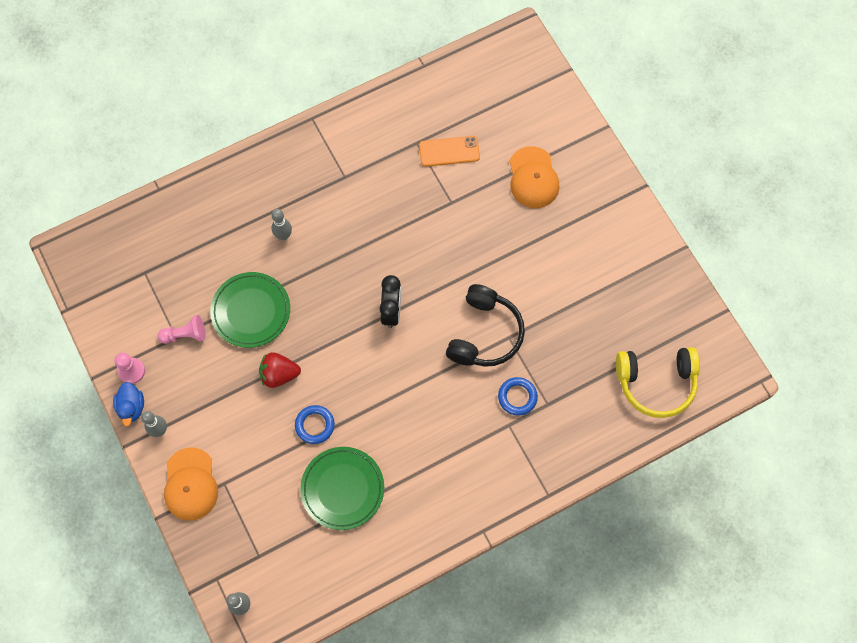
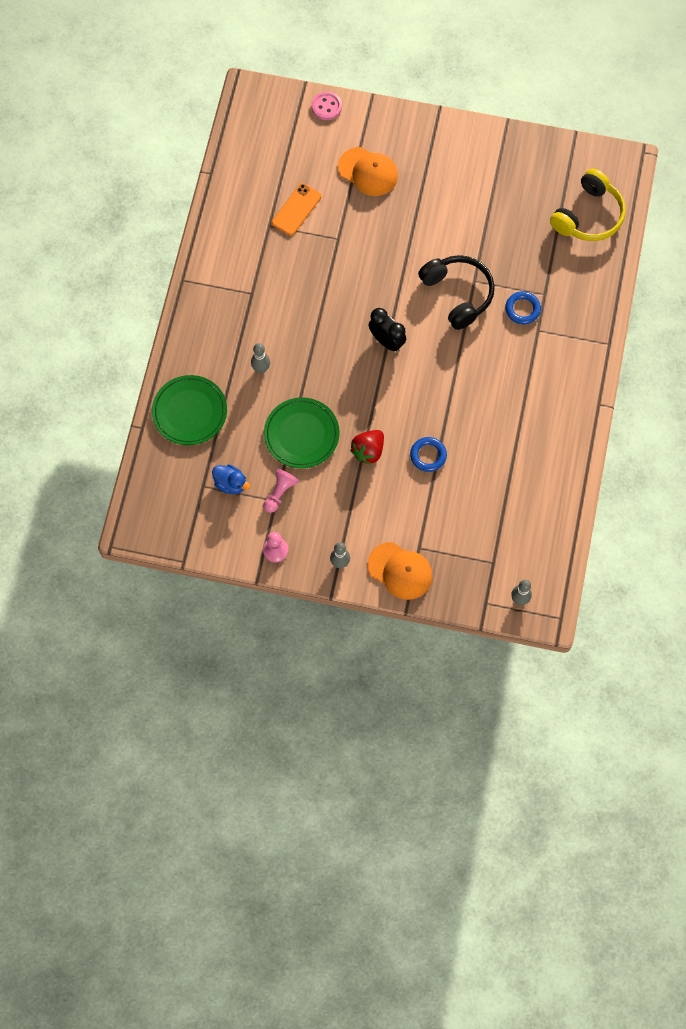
camera: 50 degrees left, 0 degrees up
(131, 407) = (304, 570): blue duck -> blue duck (231, 483)
(342, 489) = (491, 471): green plate -> green plate (190, 412)
(562, 101) = (326, 107): none -> pink button

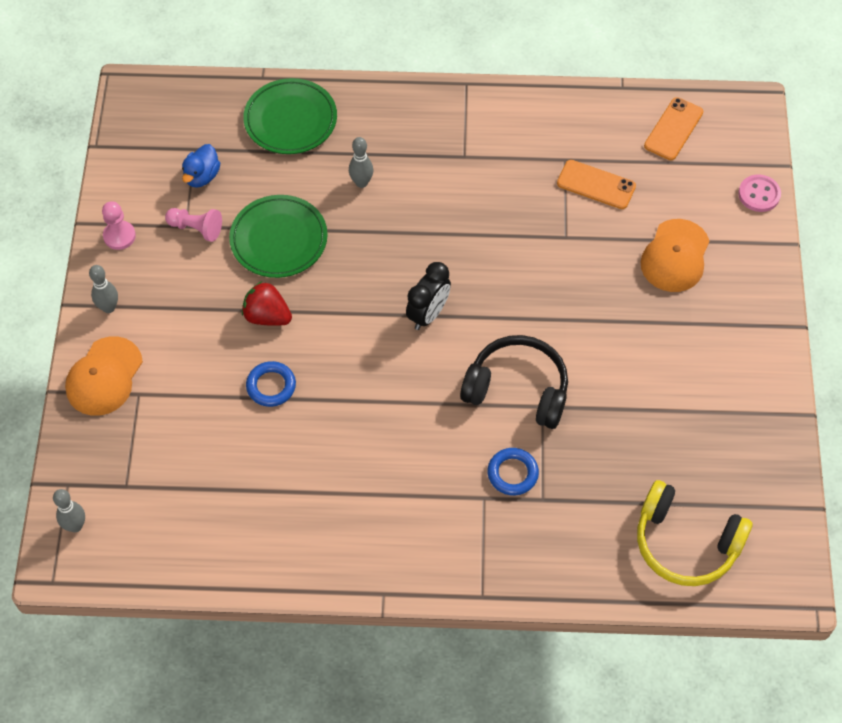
camera: 80 degrees right, 10 degrees down
(257, 148) = (673, 129): none -> orange phone
(458, 294) = (517, 389): black headphones -> black headphones turned 120 degrees counterclockwise

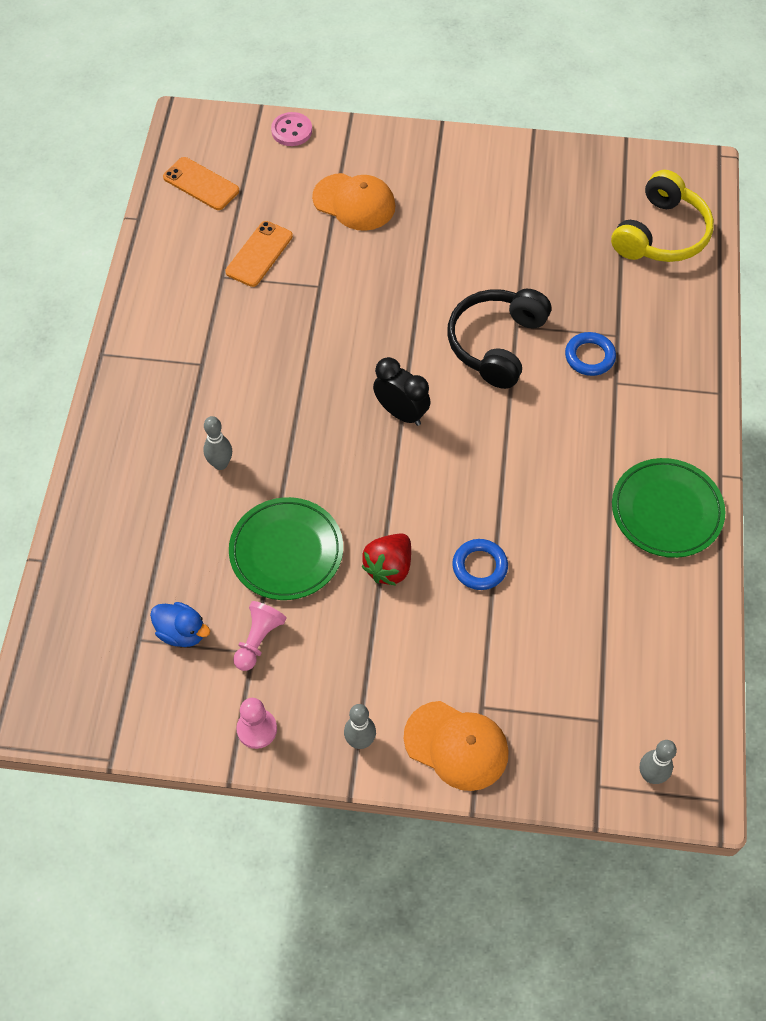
camera: 85 degrees left, 0 degrees up
(290, 120) = (116, 532): green plate -> green plate (666, 511)

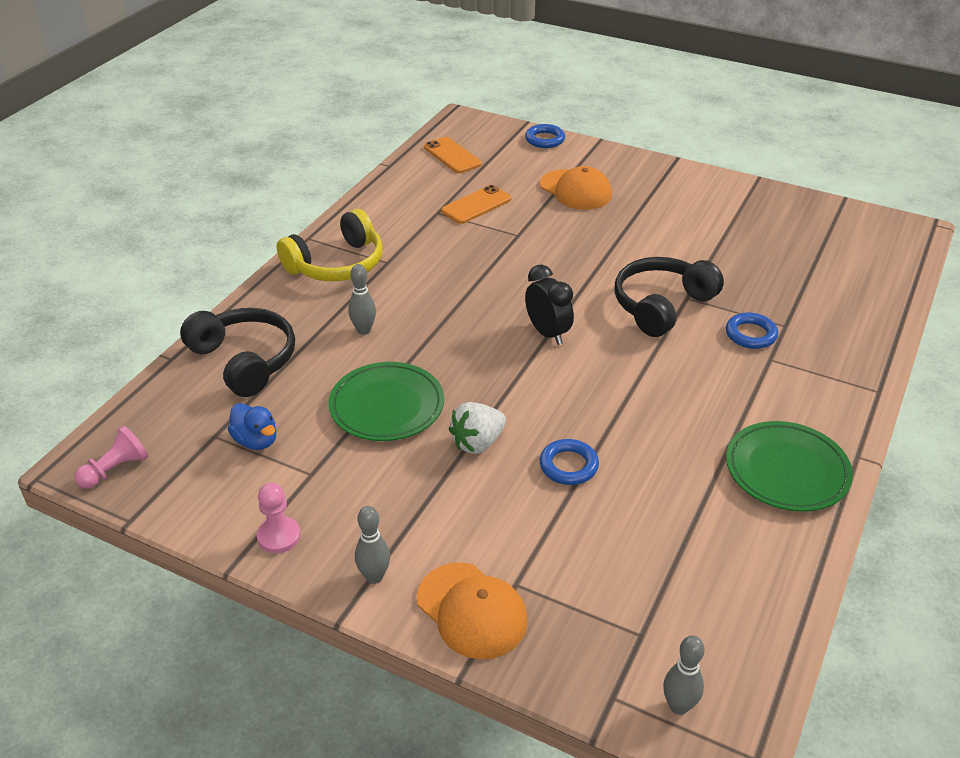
camera: 20 degrees right, 20 degrees down
(120, 539) = (245, 360): none -> black headphones
(258, 640) = (322, 466): pink pawn -> pink pawn (116, 469)
(291, 131) = (545, 139): pink button -> blue ring
(389, 567) = (477, 443): red strawberry -> white strawberry
(661, 234) = (856, 265): yellow headphones -> yellow headphones (337, 264)

